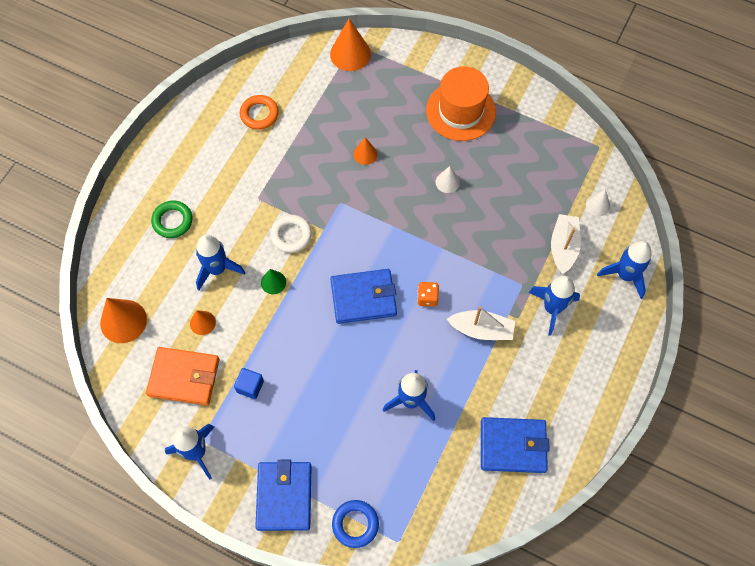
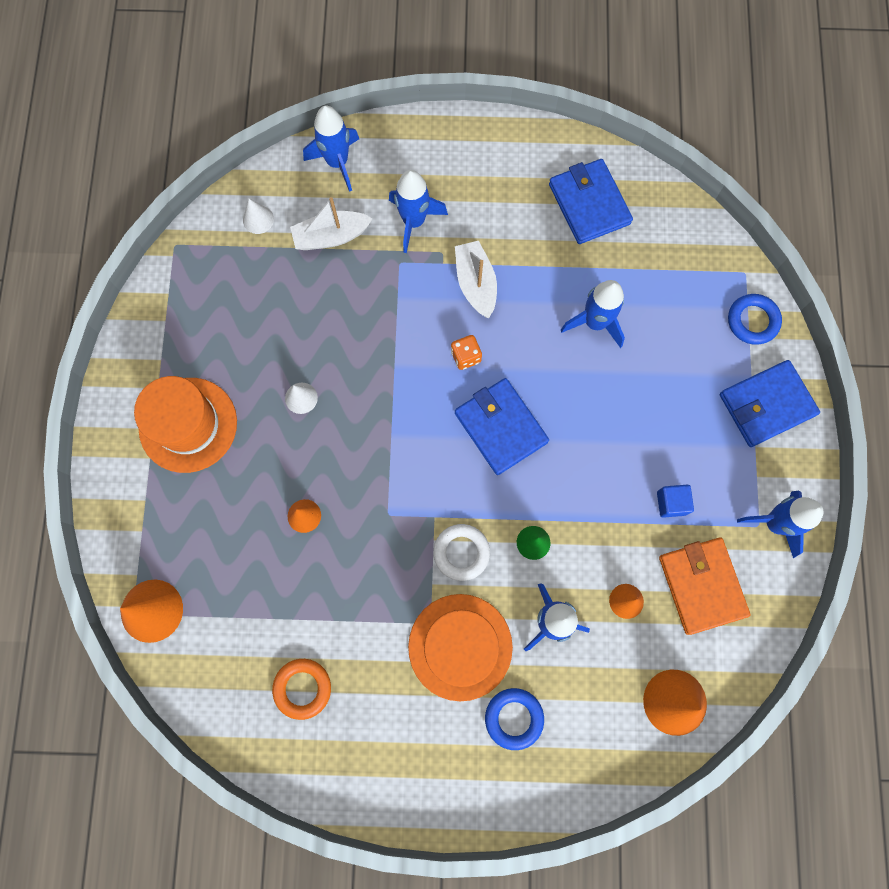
camera: 115 degrees left, 10 degrees up
(172, 221) = (514, 718): green ring -> blue ring
(233, 209) = (460, 646): none -> orange hat

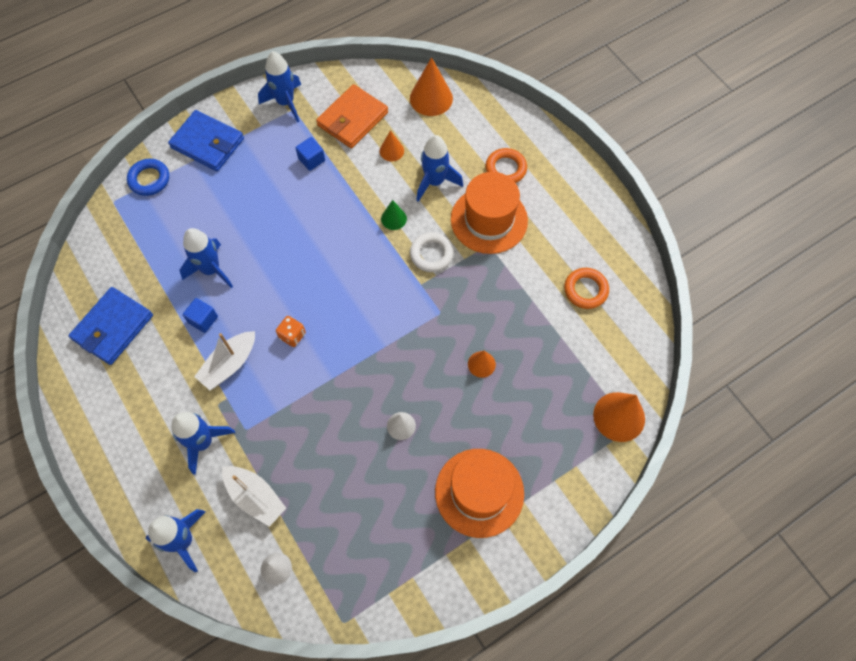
camera: 125 degrees left, 10 degrees down
(501, 427) = (330, 282): blue wallet -> none
(514, 718) = (505, 169): blue ring -> orange ring
(541, 286) = (203, 320): none -> blue cube

